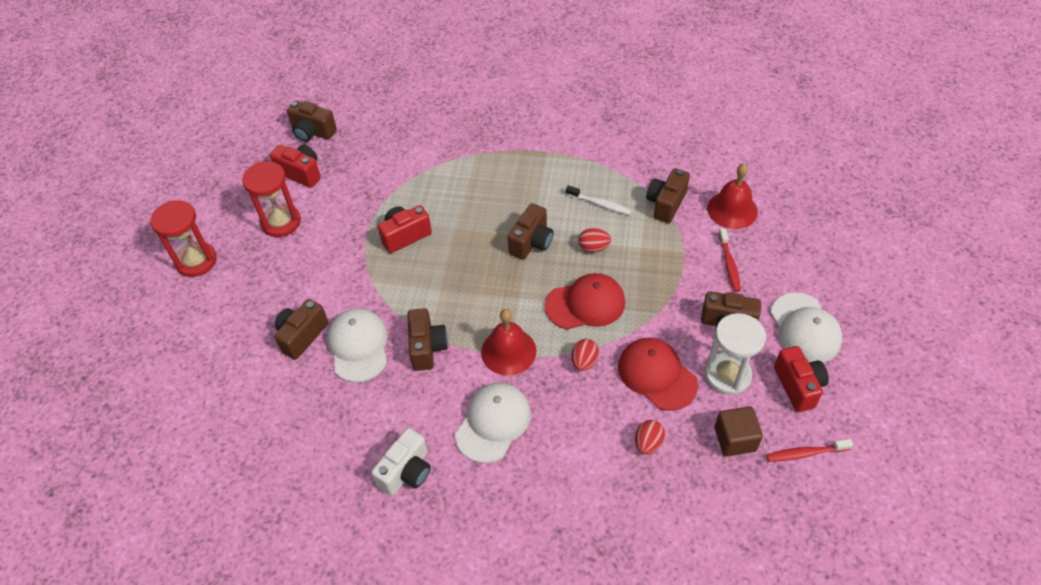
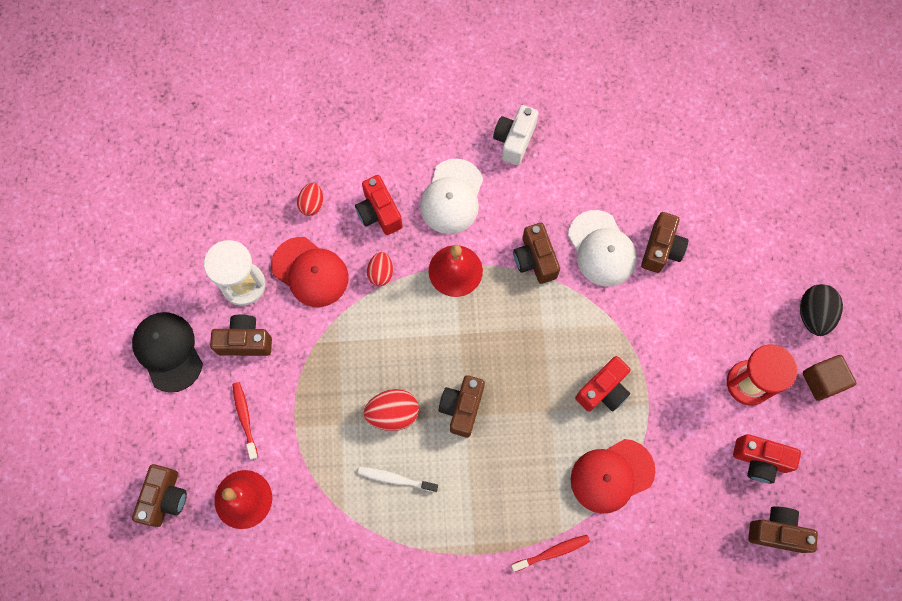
camera: 165 degrees right, 20 degrees up
(196, 261) = (813, 314): red hourglass -> black egg
(585, 304) = (390, 339): red cap -> red cap (612, 475)
(593, 248) = (393, 413): red egg -> red egg, size x1.51
(666, 204) = (319, 493): brown camera -> brown camera (165, 498)
(735, 439) = (236, 222): brown cube -> brown cube (822, 381)
(798, 386) = (178, 285): red camera -> red camera (379, 213)
(805, 328) = (168, 351): white cap -> black cap
(805, 453) = (174, 221): red toothbrush -> red toothbrush (552, 552)

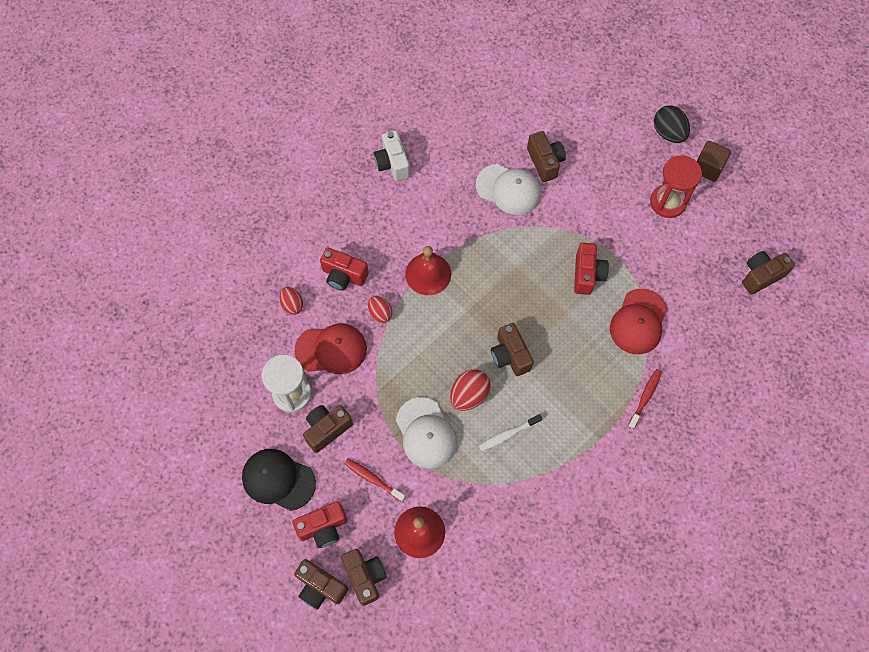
camera: 40 degrees left, 5 degrees down
(452, 197) = (383, 229): white cap -> white cap (426, 433)
(535, 259) = (473, 228): brown camera -> brown camera (320, 587)
(759, 460) = (714, 242): red camera -> red camera (323, 527)

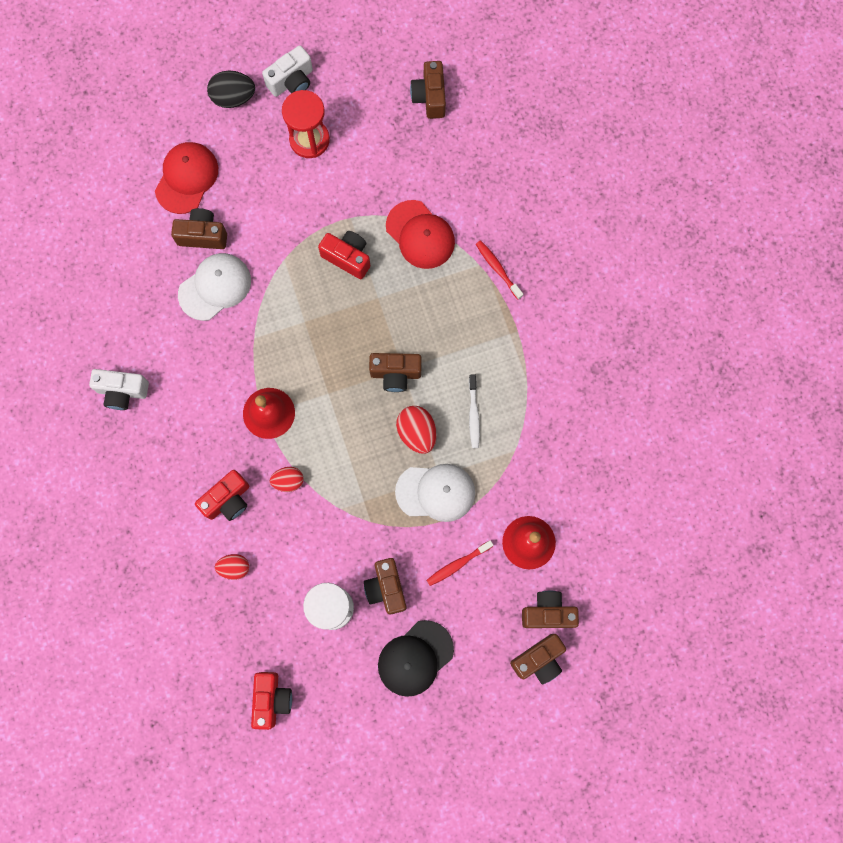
camera: 65 degrees left, 10 degrees up
(323, 527) = (483, 633): red camera -> red camera (271, 699)
(331, 349) = (303, 548): red cap -> red cap (186, 178)
(707, 168) = (292, 81): brown cube -> white camera

